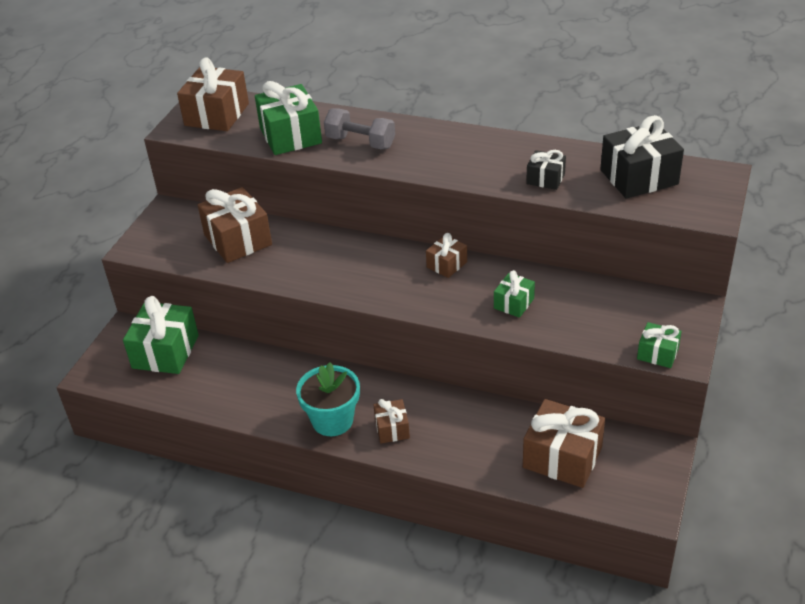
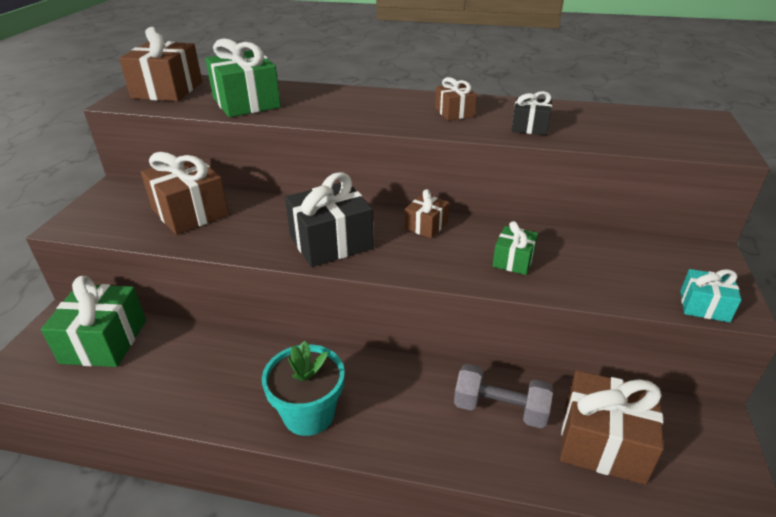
camera: 10 degrees left, 5 degrees down
(360, 142) = (322, 106): grey dumbbell -> grey dumbbell (500, 409)
(392, 429) = (384, 419): brown gift -> brown gift (454, 112)
(639, 177) = (626, 123): black gift -> black gift (331, 242)
(657, 353) = (704, 306): green gift -> turquoise gift

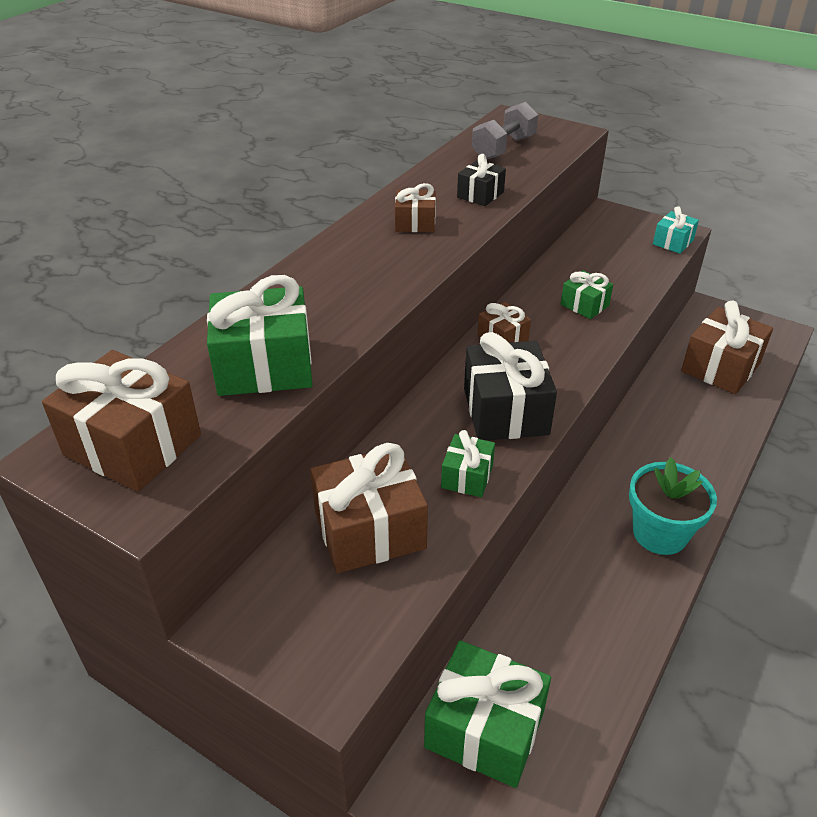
camera: 70 degrees left, 5 degrees up
(250, 238) = (467, 476): none -> green gift
(500, 409) = (678, 407): grey dumbbell -> grey dumbbell (503, 148)

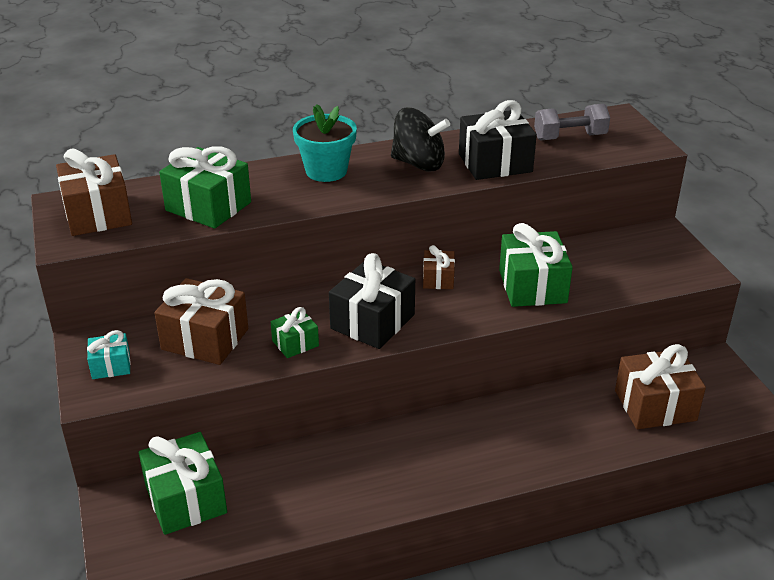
camera: 40 degrees right, 5 degrees down
(415, 223) = (418, 164): brown gift -> black spinning top
(480, 195) = (495, 163): black gift -> black gift, size x1.86
(584, 305) = (532, 286): green gift -> green gift, size x1.86
(660, 533) = (435, 475): turquoise flower pot -> turquoise flower pot (326, 171)
(673, 242) = (683, 277): turquoise gift -> turquoise gift (111, 366)

